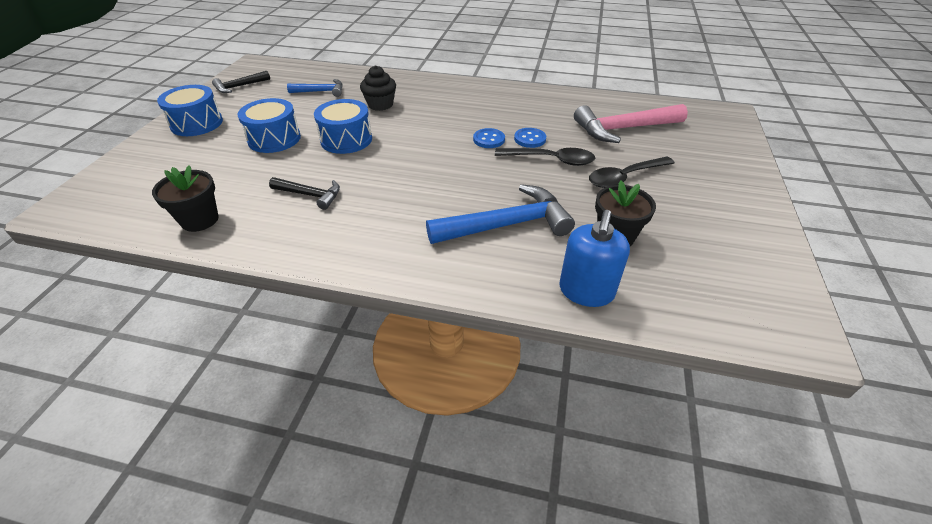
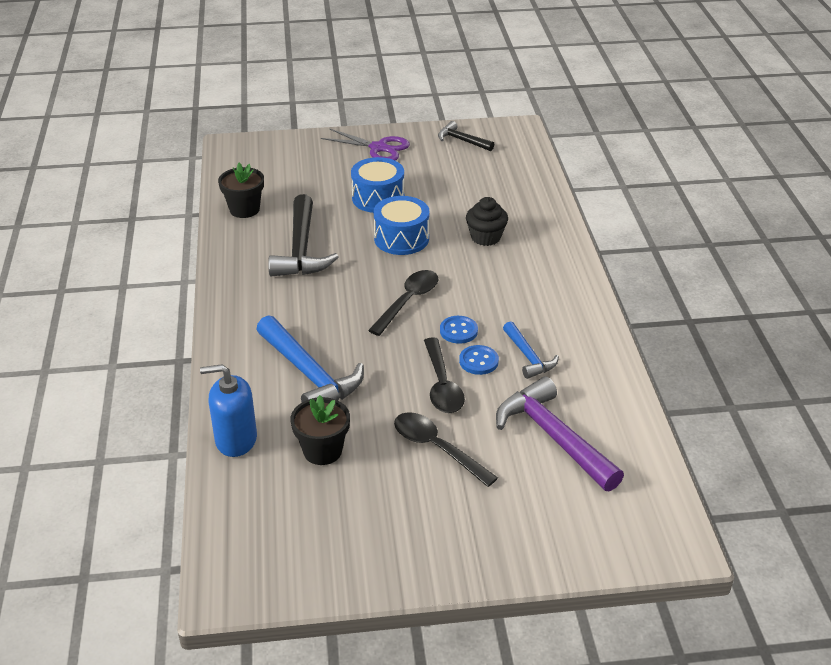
camera: 70 degrees right, 5 degrees down
(197, 123) = (378, 148): blue drum -> purple scissors
(310, 195) = (301, 249): black hammer -> black hammer, size x1.79
(321, 91) = (487, 191): blue hammer -> blue hammer (528, 357)
(436, 154) = (408, 302): none -> black spoon
(623, 129) = (553, 437): pink hammer -> purple hammer

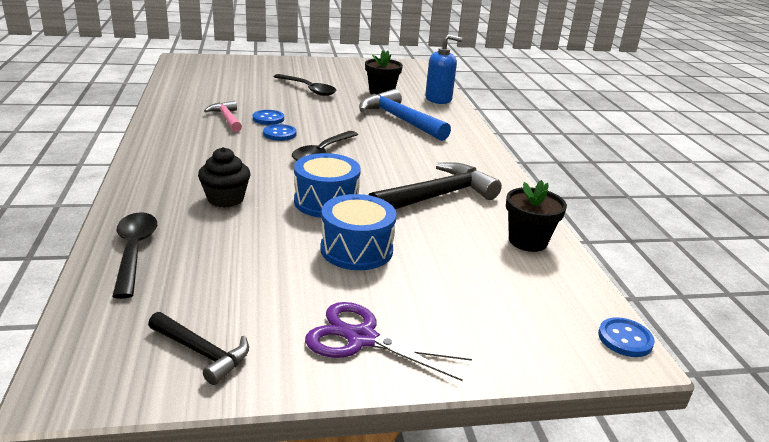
camera: 175 degrees right, 10 degrees down
(225, 151) = (625, 339): none -> blue button
(301, 249) = (437, 196): black hammer -> black hammer turned 60 degrees clockwise
(442, 385) = (300, 110): black spoon -> black spoon (134, 252)
(528, 357) = (226, 118): blue hammer -> pink hammer
(553, 437) = (230, 88): purple hammer -> none

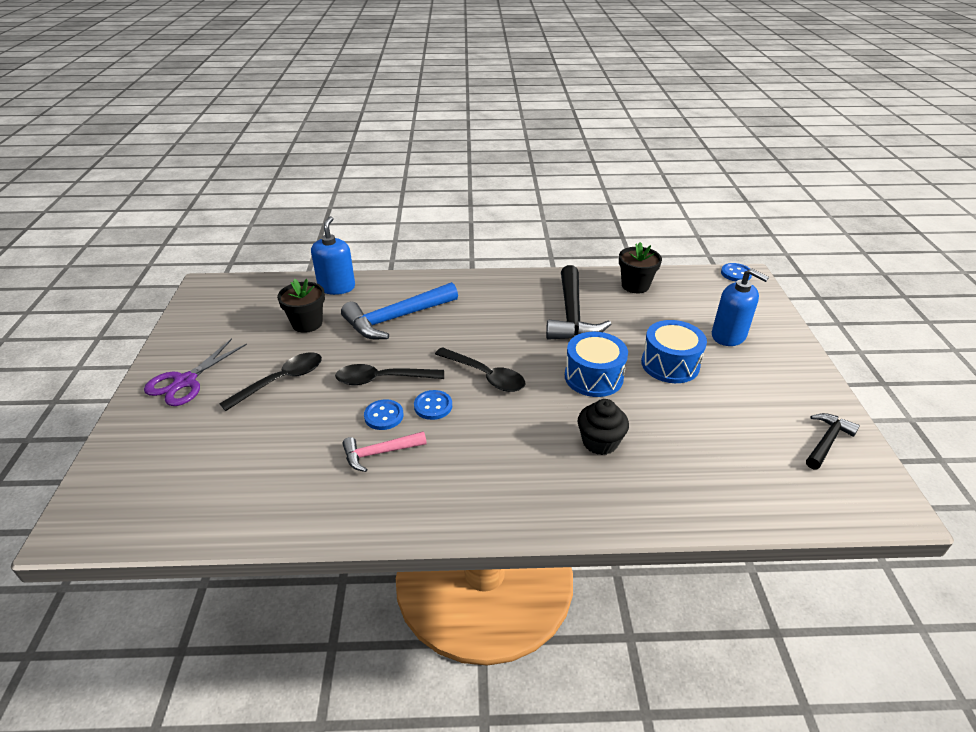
camera: 80 degrees left, 10 degrees up
(134, 252) = (714, 497): black spoon -> black spoon (383, 379)
(361, 338) = (778, 369): purple scissors -> purple scissors (185, 382)
(433, 304) = (728, 336): none -> blue soap dispenser
(437, 196) = (572, 315): black hammer -> black hammer turned 150 degrees counterclockwise

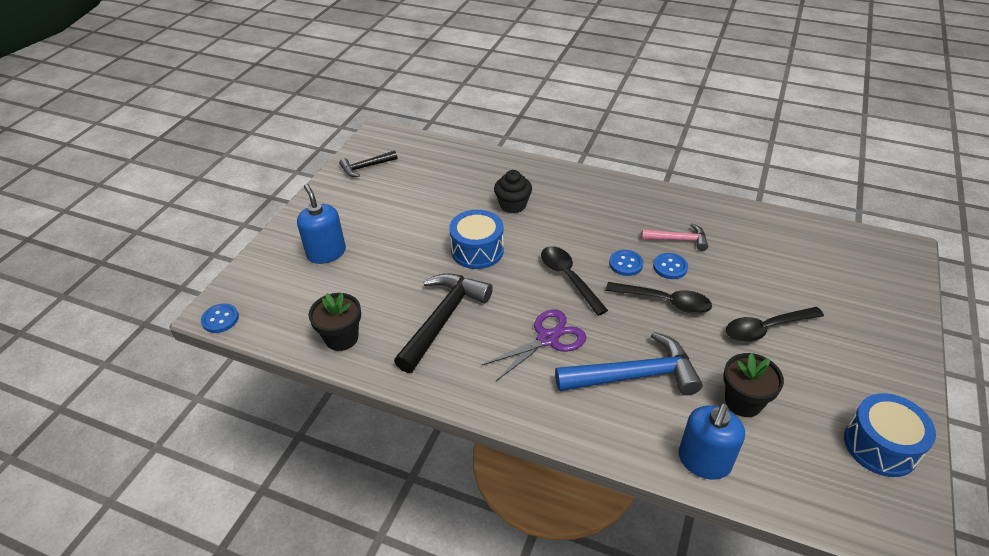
camera: 155 degrees left, 5 degrees up
(185, 382) = (869, 357): purple scissors -> purple scissors (548, 339)
(670, 364) = (405, 243): blue drum -> blue drum (880, 446)

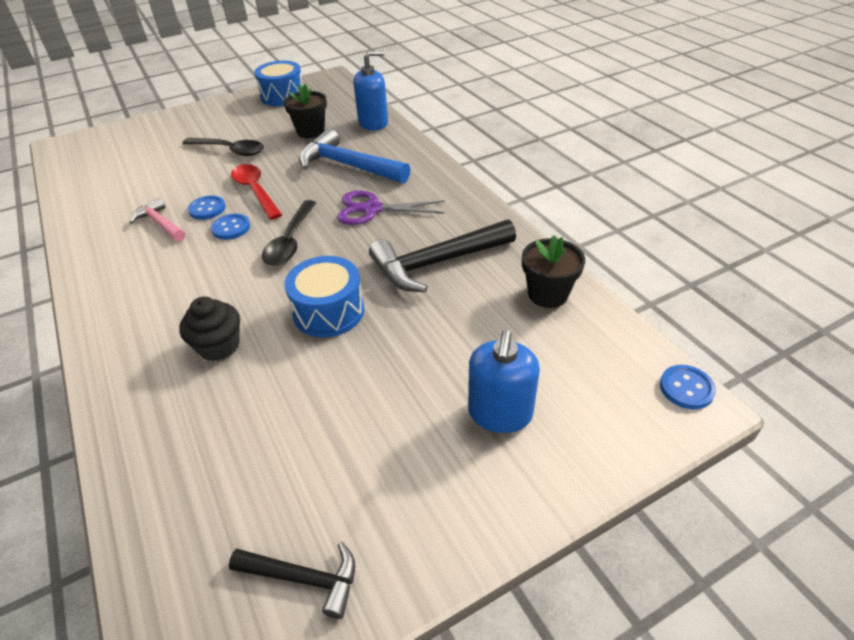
camera: 140 degrees left, 0 degrees up
(664, 301) = (255, 191): black spoon -> red spoon

